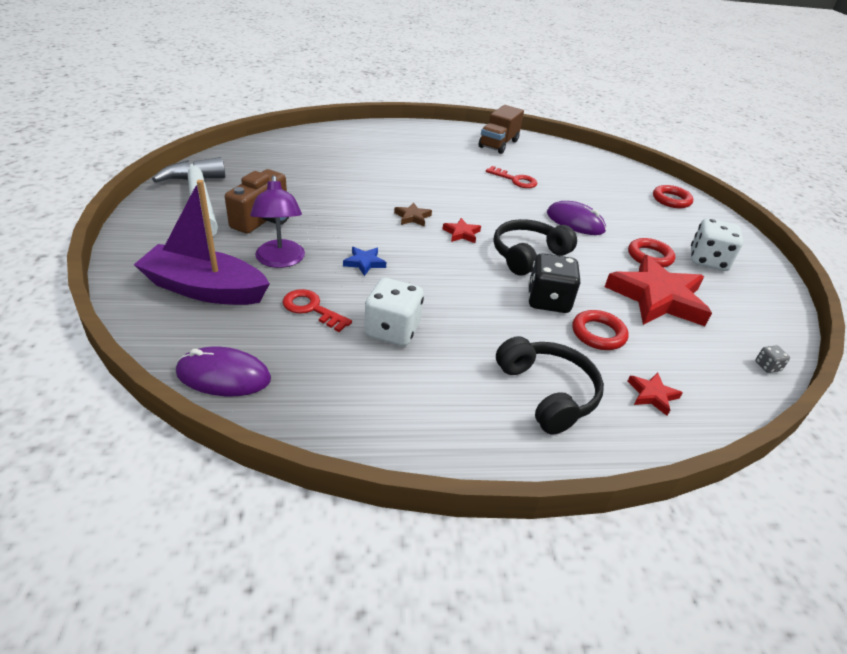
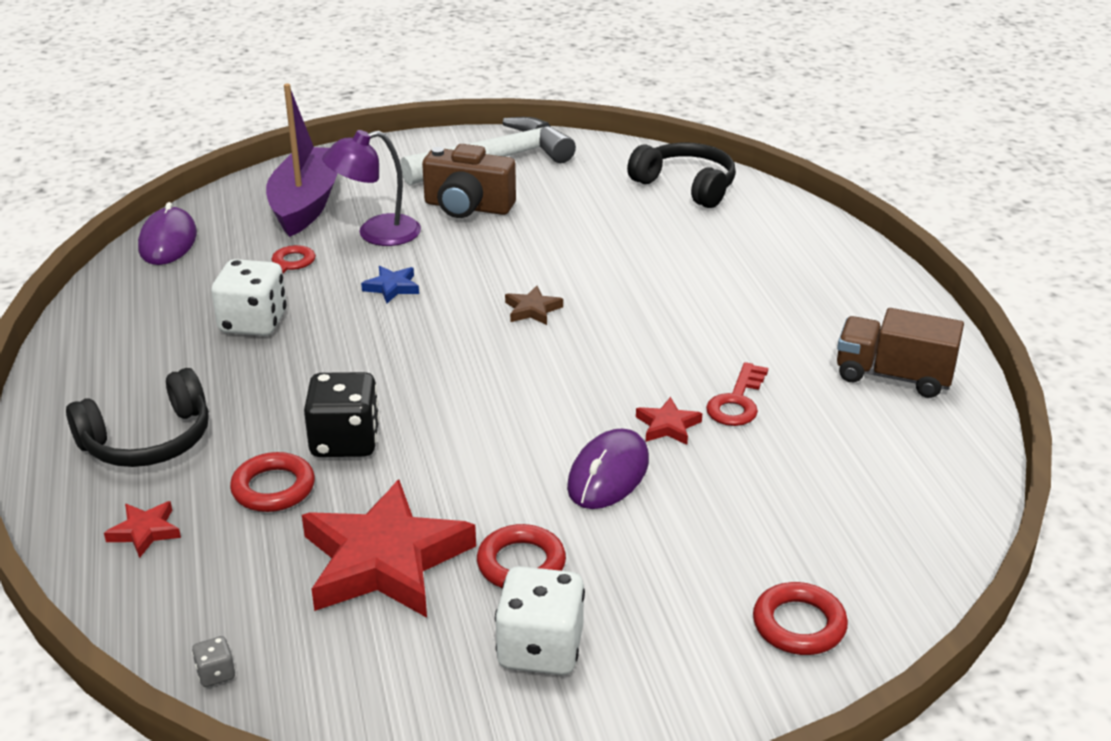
camera: 85 degrees right, 5 degrees down
(461, 233) = (505, 356): red star -> red star (668, 426)
(528, 255) = (467, 421): black headphones -> black headphones (686, 186)

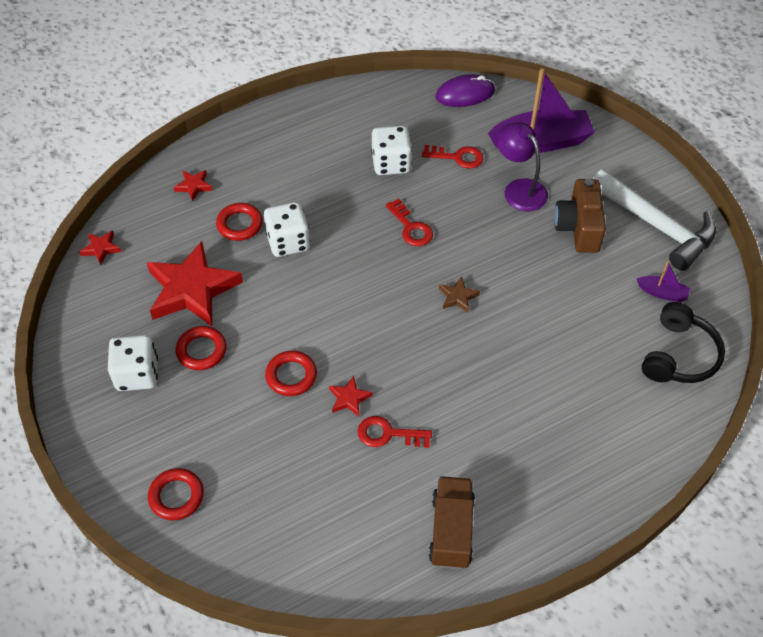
camera: 75 degrees right, 20 degrees up
(148, 441) = (266, 160): black headphones -> none
(216, 674) = (101, 248): grey dice -> red star
(345, 441) = (288, 242): black dice -> white dice
(388, 326) = (411, 227): none -> red key
(392, 287) = (456, 216): blue star -> none
(595, 177) = (662, 293): none -> purple boat
(608, 474) = (291, 376): purple mouse -> red ring

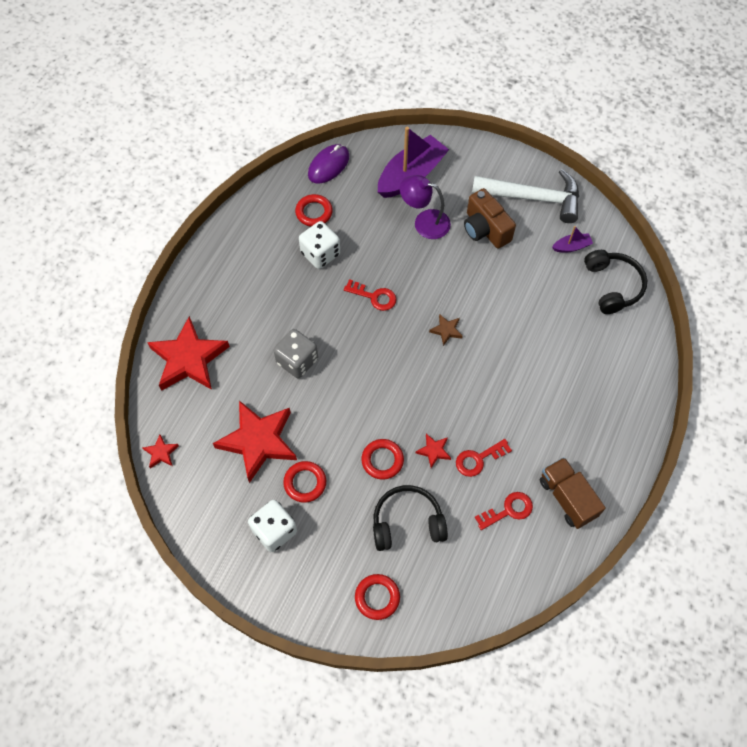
camera: 35 degrees left, 10 degrees up
(194, 186) = (189, 359): red star -> red star, size x2.35
(240, 224) = (250, 369): red ring -> red ring (314, 212)
(265, 447) = (407, 523): none -> black headphones
(288, 242) = (297, 361): white dice -> grey dice
(457, 157) = (363, 221): red key -> red key (508, 510)

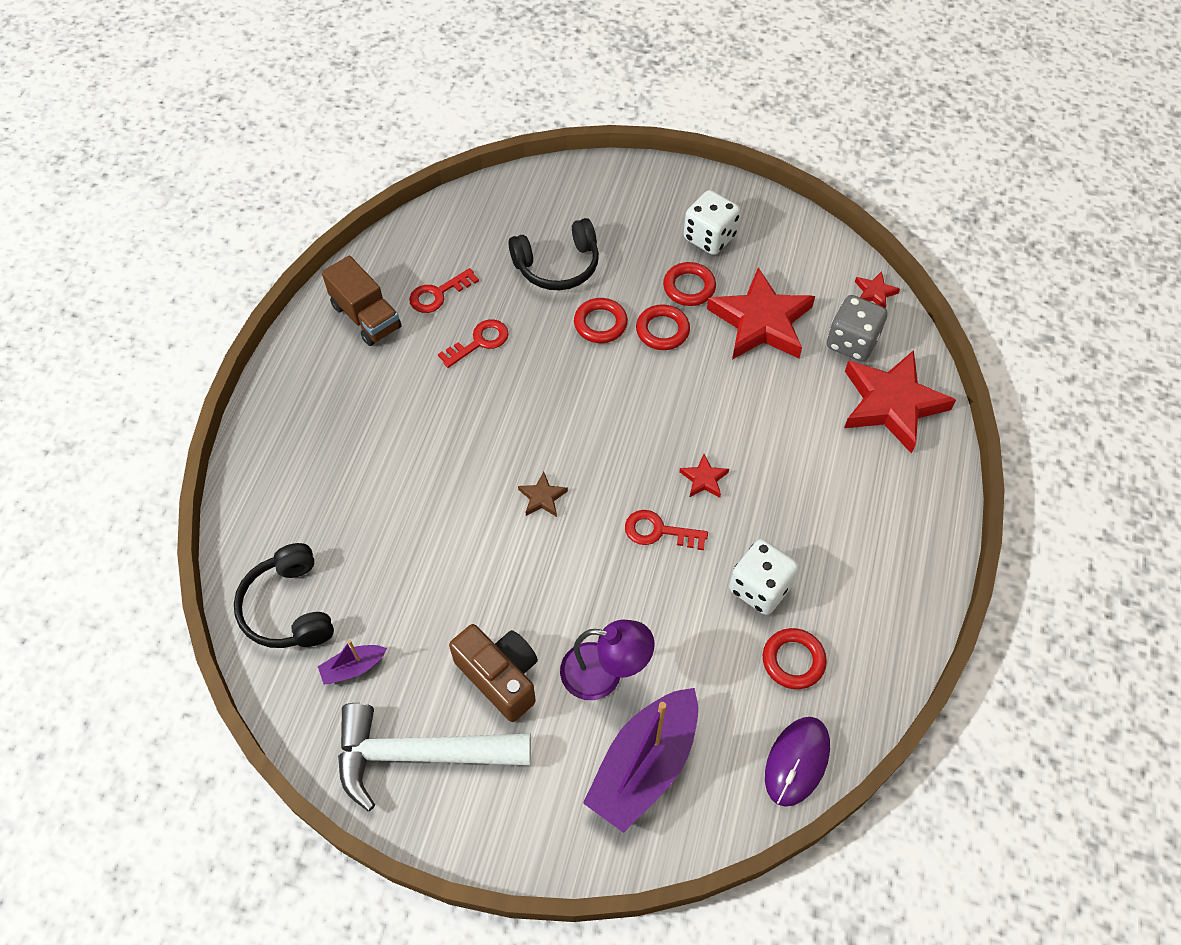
camera: 170 degrees right, 5 degrees down
(297, 361) = (744, 423): grey dice -> grey dice (852, 342)
(377, 597) = (578, 196): red ring -> red ring (662, 330)
(434, 451) = (537, 343): red star -> red star (704, 479)

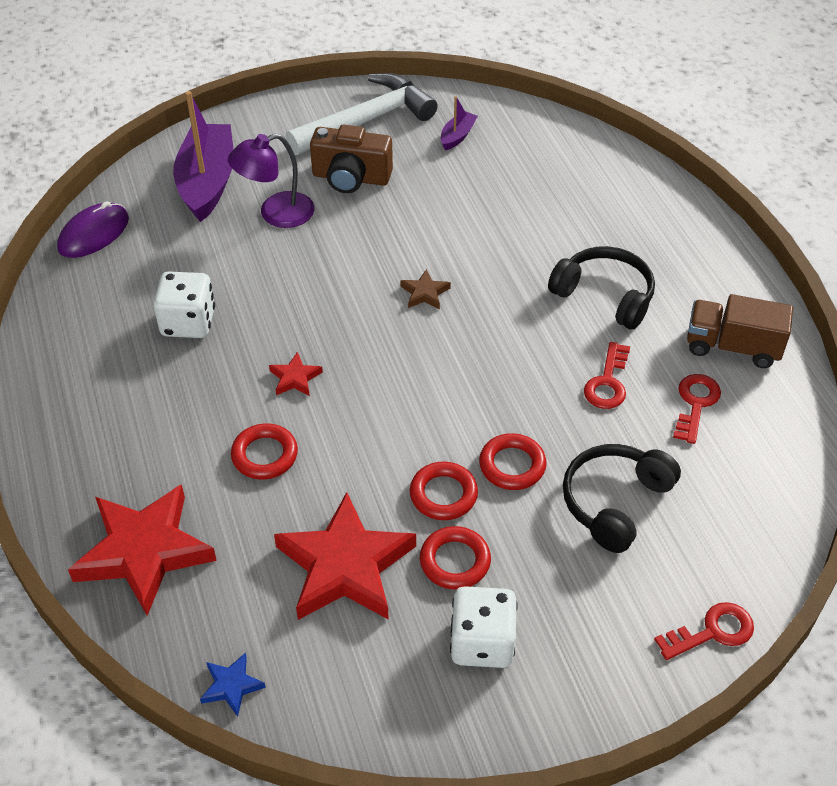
camera: 145 degrees right, 10 degrees down
(289, 608) = (538, 142): black headphones -> black headphones (604, 296)
(658, 531) = (305, 319): red key -> red key (712, 632)
(793, 660) = (130, 289): red ring -> red ring (265, 455)
(797, 761) = (93, 234): purple mouse -> purple mouse turned 45 degrees clockwise
(852, 342) = (226, 601): grey dice -> none
(874, 293) = (231, 686): red star -> blue star

